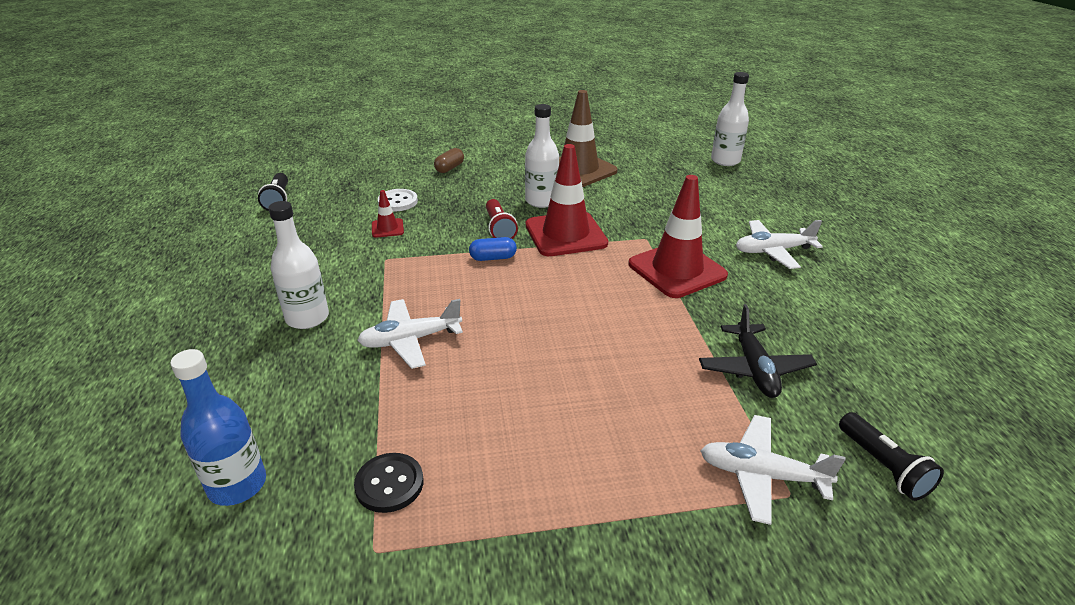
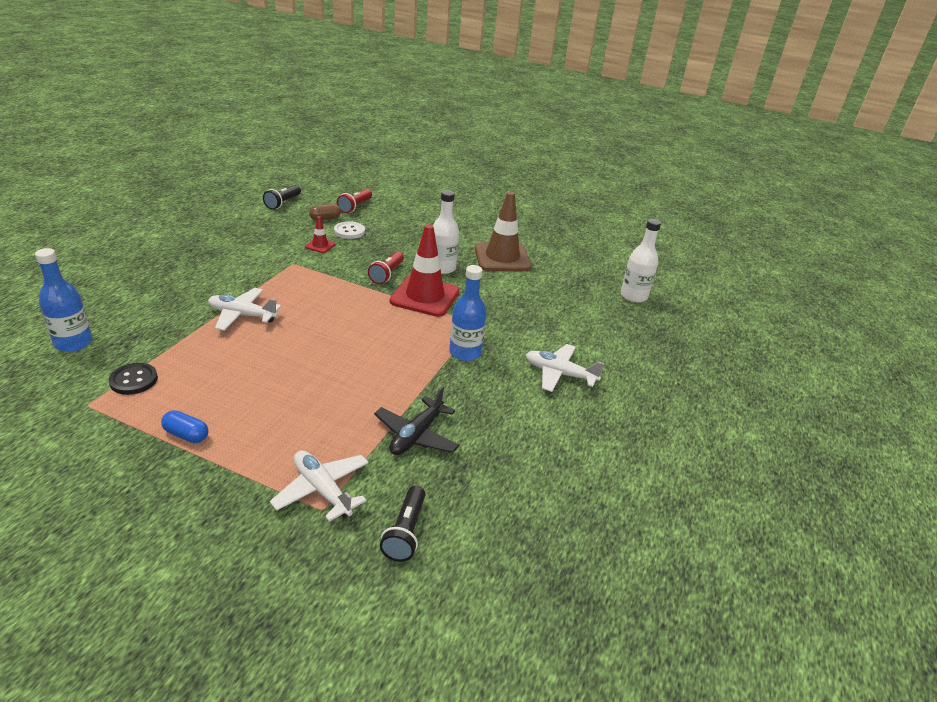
camera: 30 degrees right, 0 degrees up
(307, 318) = (208, 278): white bottle -> none
(367, 175) = (355, 207): none -> red flashlight
(449, 168) = (413, 222): brown capsule -> brown capsule (325, 218)
(493, 258) = (356, 290): blue capsule -> blue capsule (186, 435)
(677, 270) = (465, 352): red traffic cone -> blue bottle

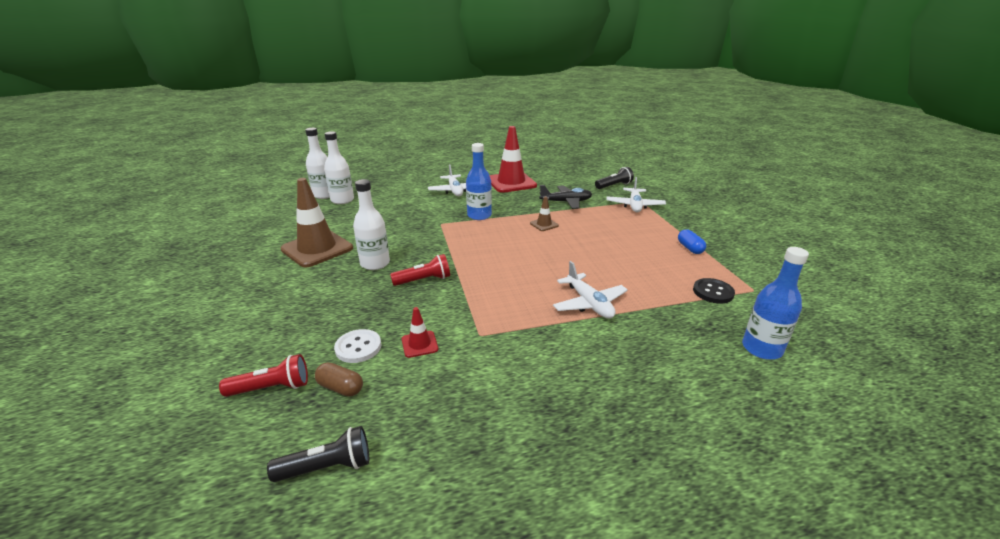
camera: 125 degrees left, 5 degrees down
(386, 378) = (544, 224): none -> brown traffic cone
(425, 296) = (434, 251): red traffic cone -> red traffic cone (511, 182)
(606, 300) = (342, 200): none -> white bottle

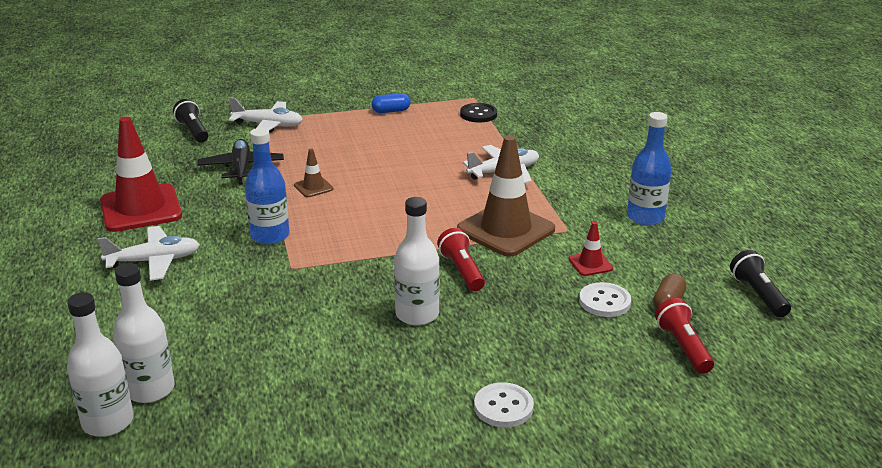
camera: 90 degrees left, 0 degrees up
(260, 293) = (503, 407): none -> white button
(317, 249) = (365, 380): brown traffic cone -> brown traffic cone (506, 230)
(761, 349) = (560, 111): blue bottle -> blue bottle (645, 217)

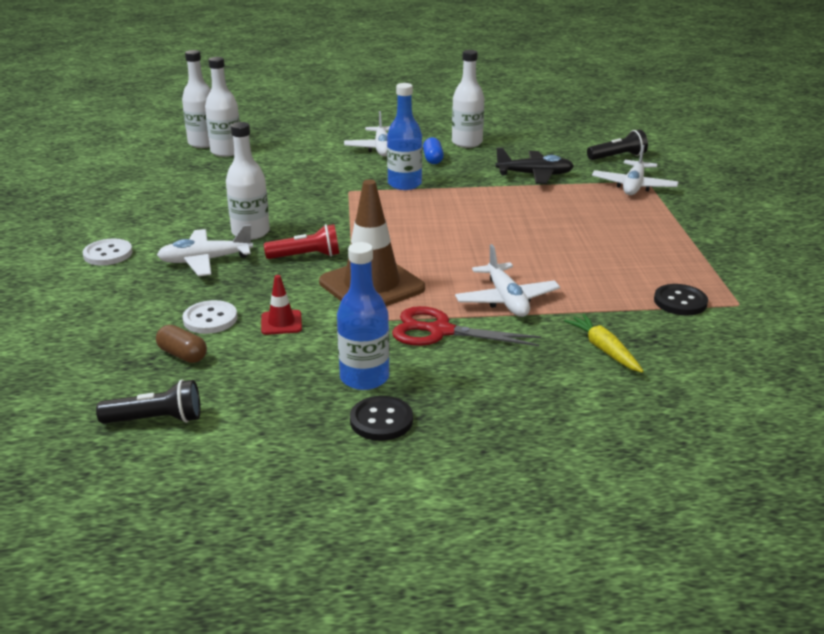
camera: 100 degrees right, 0 degrees up
(141, 208) = (467, 143): red traffic cone -> white bottle
(313, 187) = (489, 202): brown traffic cone -> none
(391, 111) = (681, 247): blue capsule -> blue capsule (432, 159)
(493, 330) = (205, 261): none -> white plane
(556, 138) = (604, 349): none -> yellow carrot
(564, 194) = (440, 331): none -> red scissors
(683, 347) = (109, 347): red flashlight -> none
(689, 206) = (381, 420): none -> black button

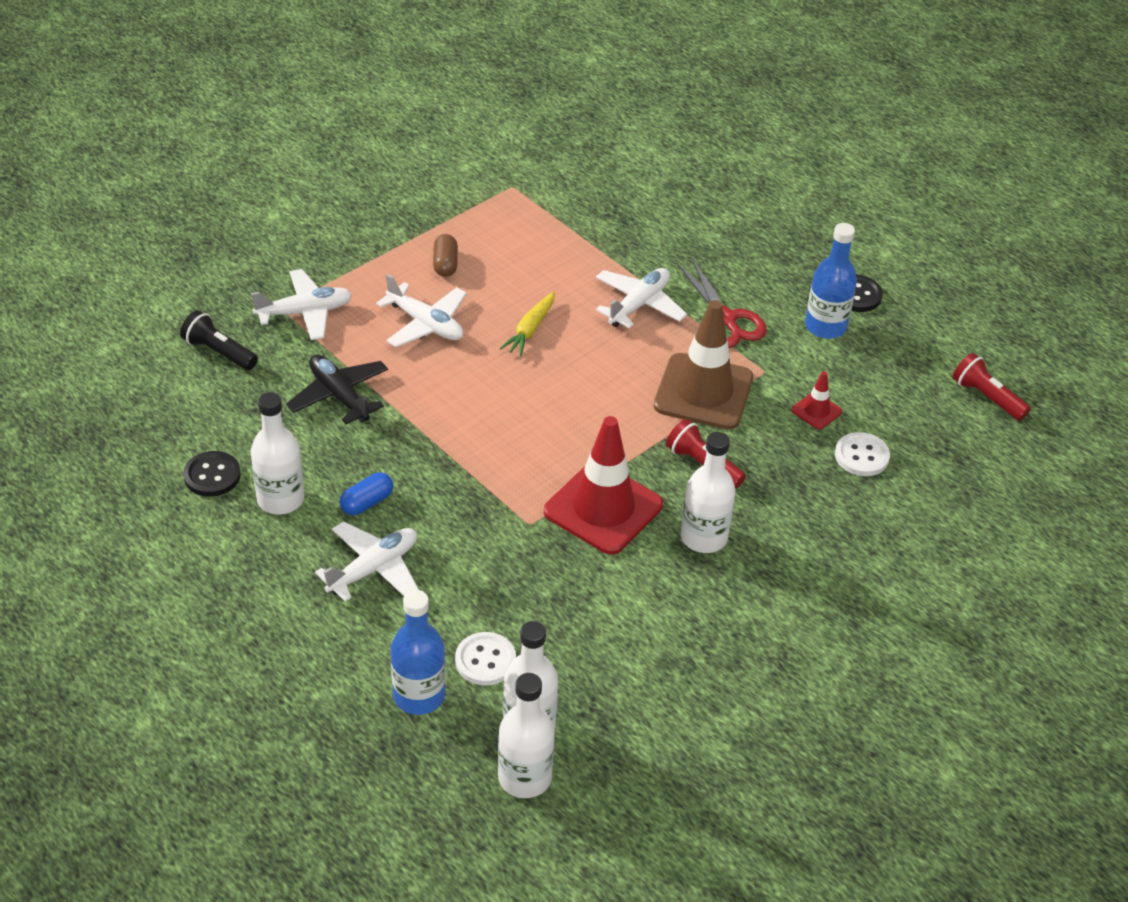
camera: 130 degrees left, 15 degrees up
(108, 254) = (860, 614): white button -> white button (485, 660)
(156, 419) = (986, 397): black flashlight -> red flashlight
(182, 355) = (917, 437): brown capsule -> brown capsule (445, 264)
(205, 261) = (788, 530): white plane -> white plane (425, 324)
(325, 213) = (603, 508): none -> red traffic cone
(404, 184) = (466, 487): blue bottle -> blue bottle (419, 696)
(604, 349) = (656, 231): yellow carrot -> yellow carrot (530, 330)
(680, 302) = (540, 216): black button -> black button (212, 475)

